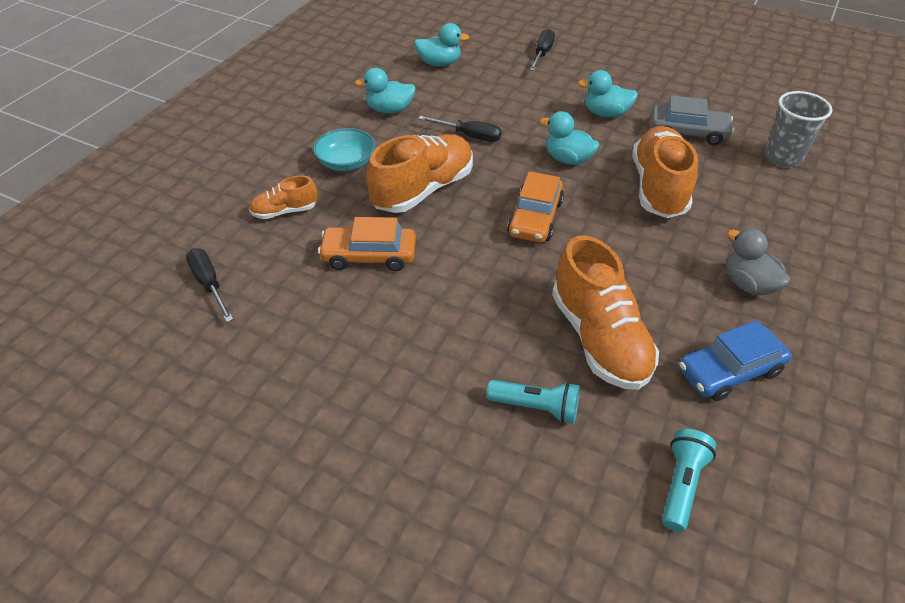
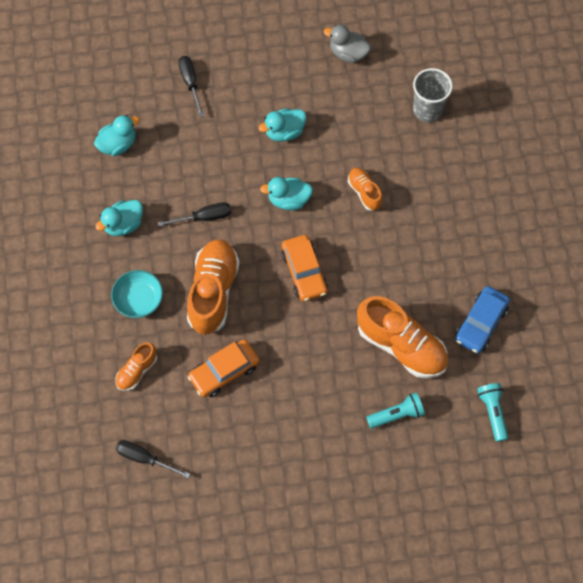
camera: 35 degrees left, 20 degrees up
(658, 187) = (364, 192): orange shoe -> orange shoe, size x0.52
(688, 132) = (353, 119): grey car -> none
(748, 284) = (460, 248): grey duck -> grey duck (348, 53)

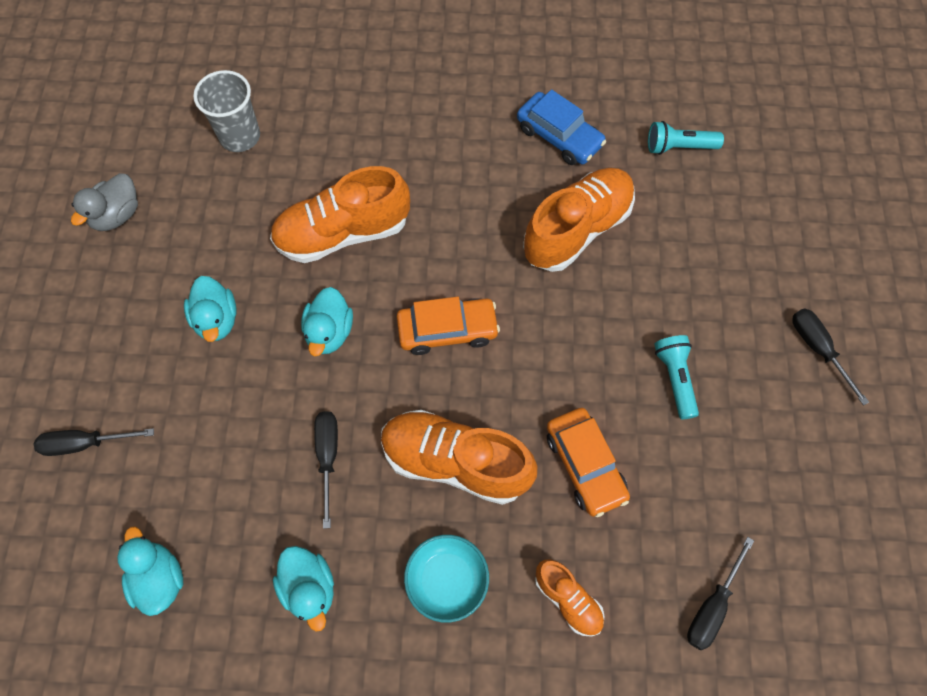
camera: 80 degrees left, 0 degrees up
(338, 523) = (818, 349): none -> black screwdriver
(364, 192) = (343, 233): orange shoe -> orange shoe, size x1.93
(396, 415) = (672, 252): turquoise flashlight -> turquoise flashlight (675, 378)

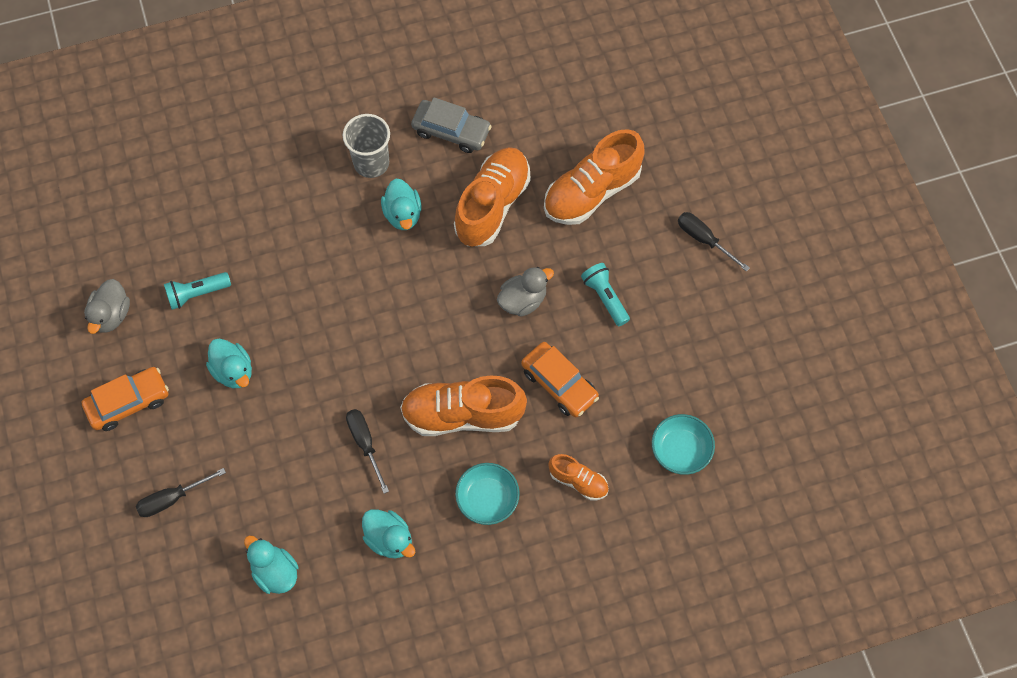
camera: 20 degrees left, 0 degrees up
(240, 136) = (185, 215): grey cup -> grey cup (371, 163)
(329, 332) = (327, 351): turquoise duck -> turquoise duck (403, 214)
(343, 233) = (306, 269): orange shoe -> orange shoe (592, 192)
(447, 330) = (419, 318): orange car -> orange car (128, 402)
(559, 136) = (451, 131): blue car -> grey car
(575, 349) = (523, 300): none -> grey duck
(679, 147) = (551, 110): turquoise flashlight -> turquoise flashlight (197, 294)
(712, 606) = (681, 450): black screwdriver -> turquoise bowl

